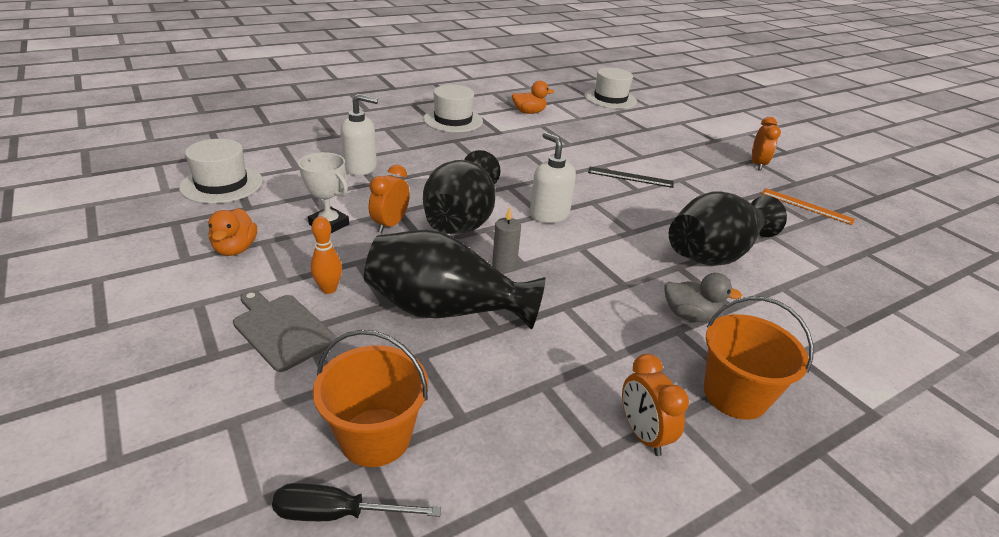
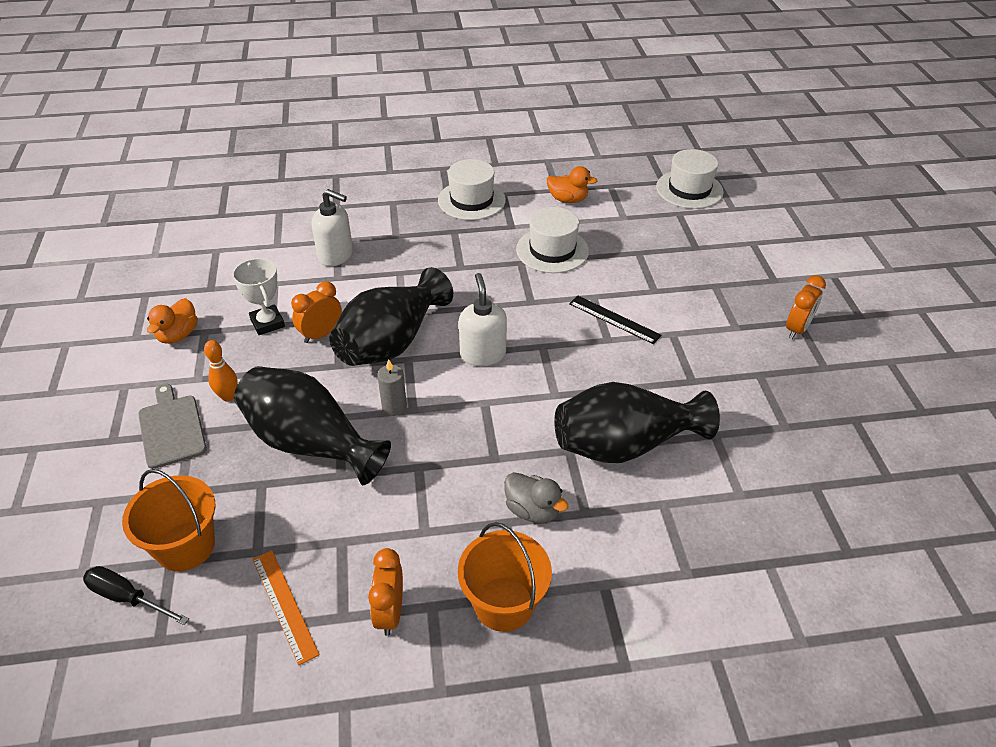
camera: 25 degrees right, 10 degrees up
(222, 184) = (203, 255): white hat -> white hat (552, 250)
(806, 206) = (802, 405): orange ruler -> orange ruler (285, 605)

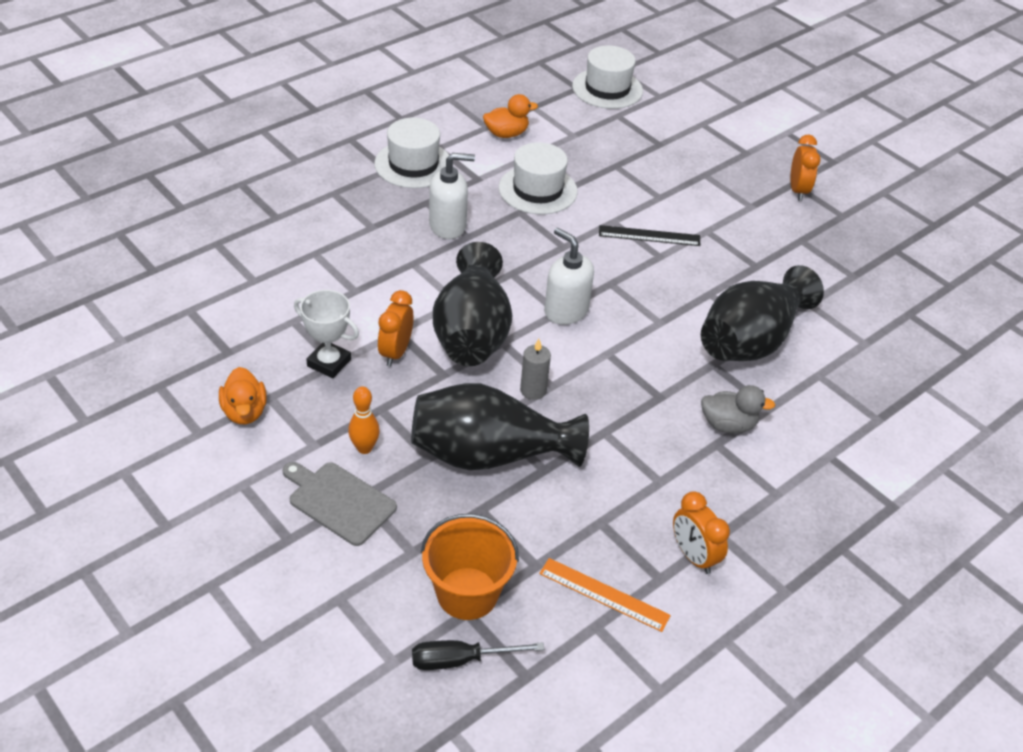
camera: 35 degrees left, 0 degrees up
(336, 255) = (329, 269): white soap dispenser -> white soap dispenser (448, 226)
(503, 604) = (772, 506): orange bucket -> none

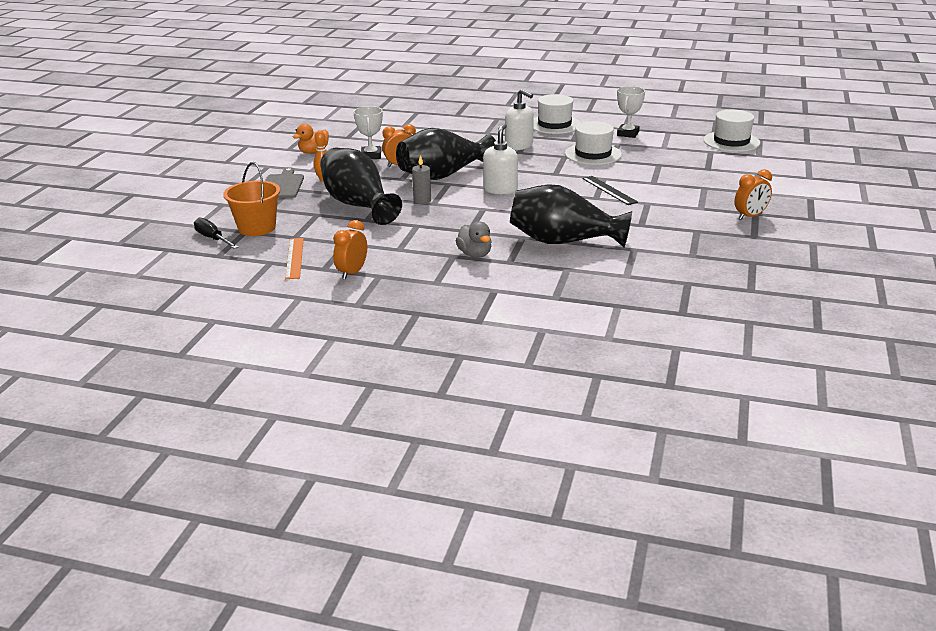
camera: 60 degrees right, 15 degrees down
(506, 134) = (627, 134): orange duck -> white trophy

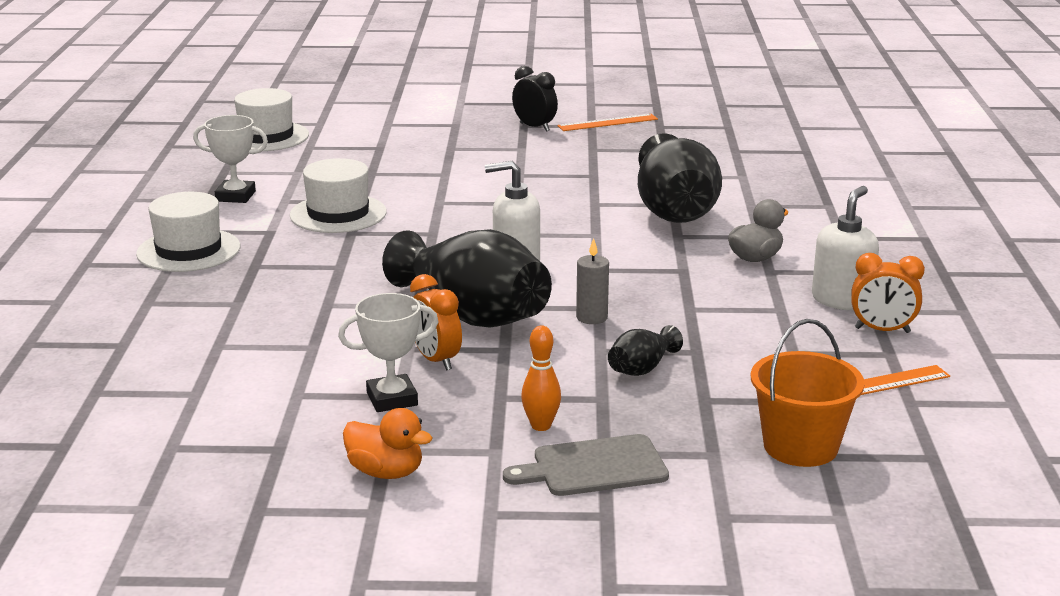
camera: 105 degrees left, 5 degrees down
(213, 238) = (878, 482): black screwdriver -> none
(358, 205) = (641, 369): black vase -> black vase, size x0.45
(519, 146) = (308, 269): white soap dispenser -> white soap dispenser (842, 300)
(609, 190) = (484, 196): black ruler -> none
(750, 216) = (534, 127): orange clock -> black clock
(761, 243) = (608, 123): none -> orange ruler

